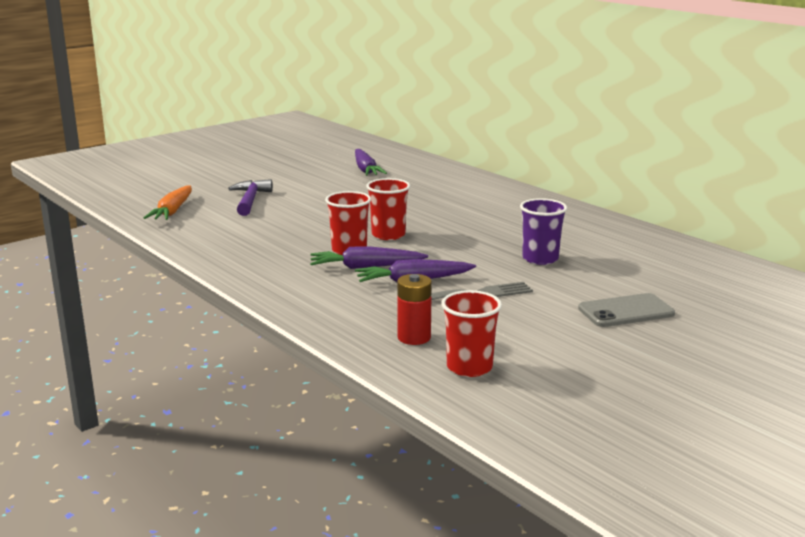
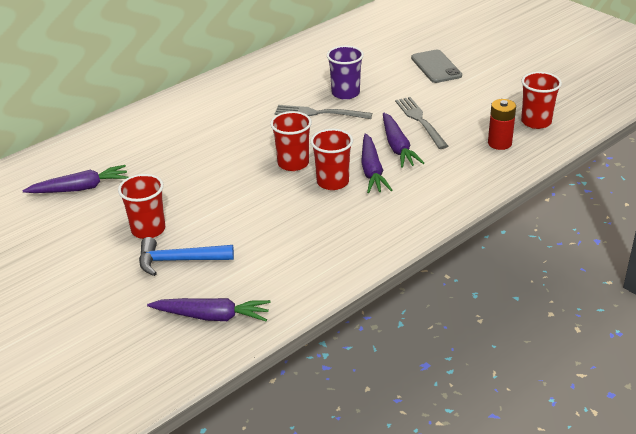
camera: 90 degrees left, 15 degrees up
(172, 211) = (212, 316): orange carrot -> purple carrot
(250, 200) = (179, 260): purple hammer -> blue hammer
(298, 190) = (148, 230): none -> red cup
(491, 245) = (318, 113): none -> grey fork

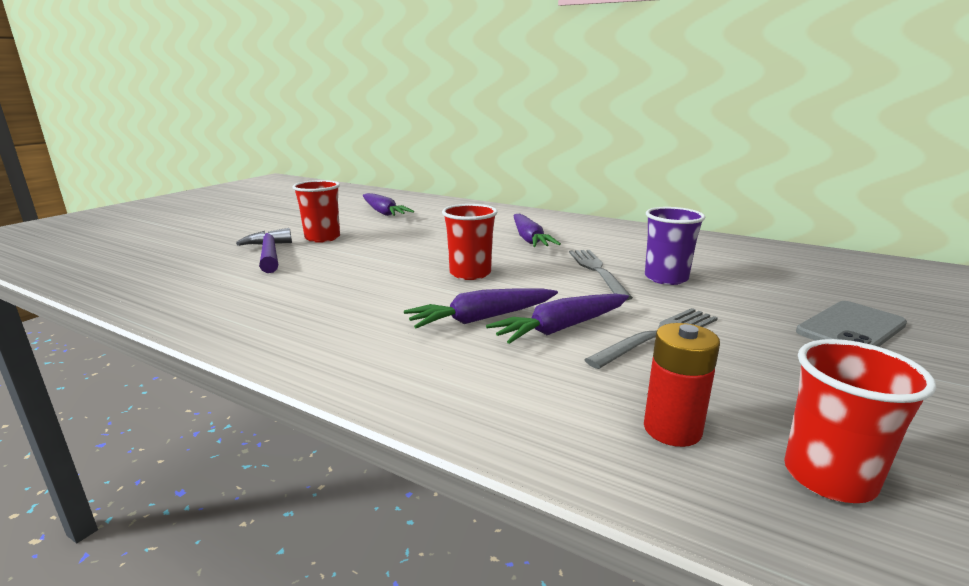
camera: 70 degrees right, 15 degrees down
(179, 260) = (269, 254): blue hammer -> purple hammer
(212, 316) = (165, 279): purple carrot -> purple carrot (529, 239)
(332, 182) = (440, 298): red cup -> none

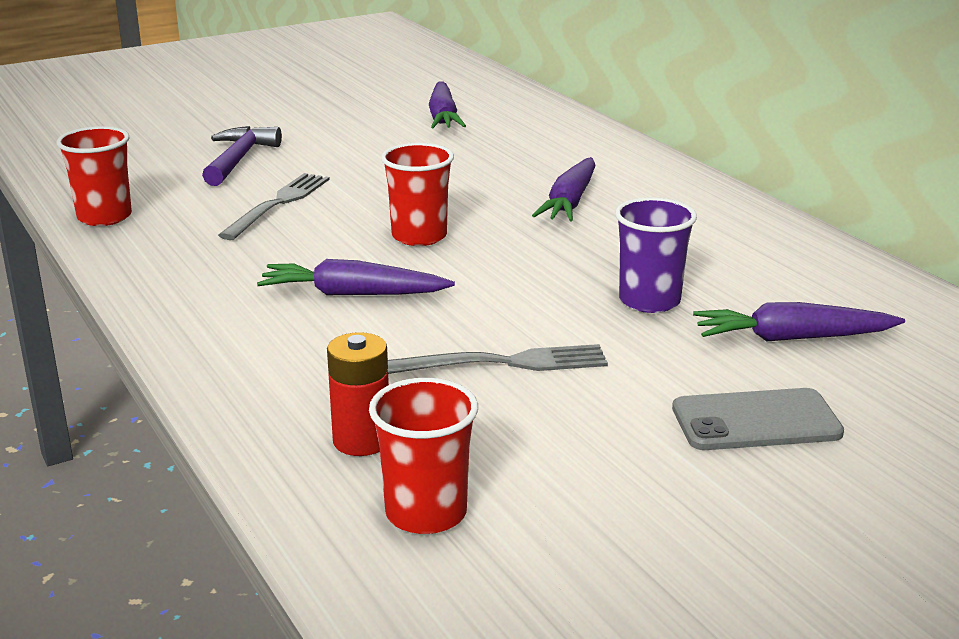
camera: 30 degrees right, 5 degrees up
(322, 238) = (320, 146): red cup -> red cup (104, 217)
(561, 328) = (416, 326): purple carrot -> purple carrot (792, 338)
(596, 270) = (578, 269): grey fork -> grey fork (279, 203)

